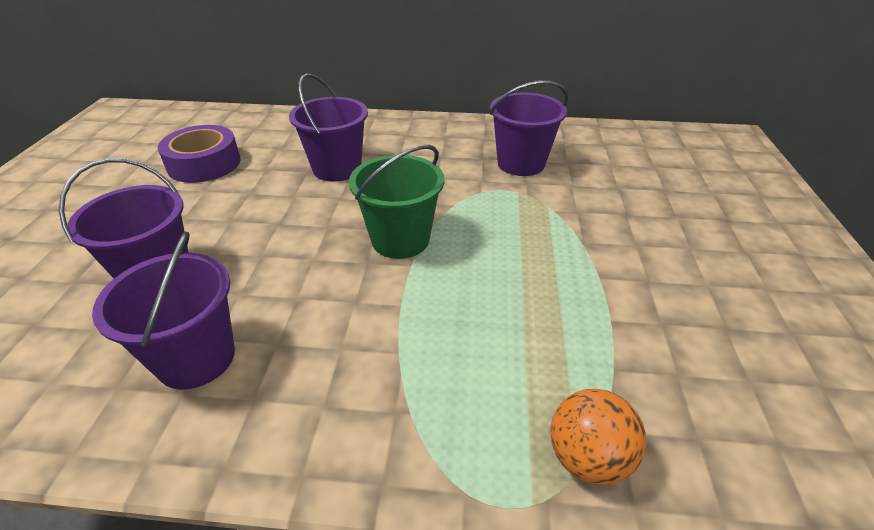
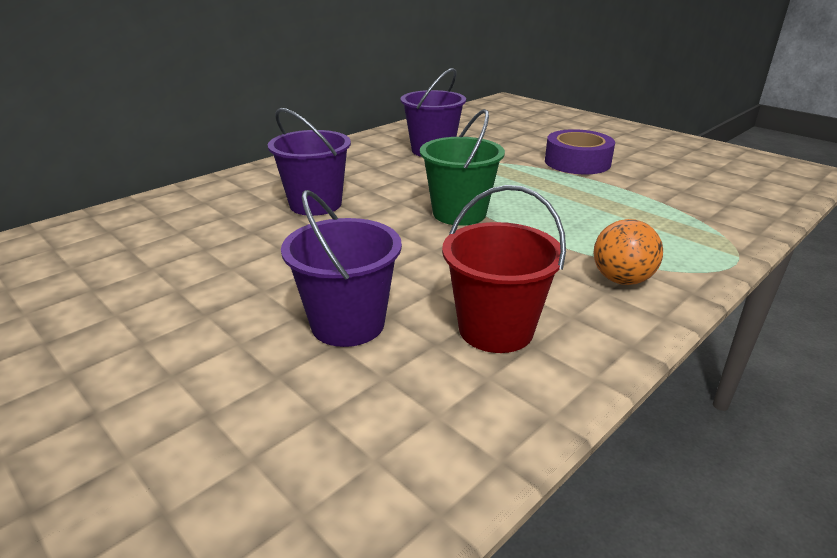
camera: 50 degrees left, 10 degrees down
(196, 358) = (496, 329): purple bucket -> red bucket
(204, 164) = (176, 256): purple tape -> purple tape (577, 162)
(587, 457) = (719, 231): orange ball -> orange ball (621, 280)

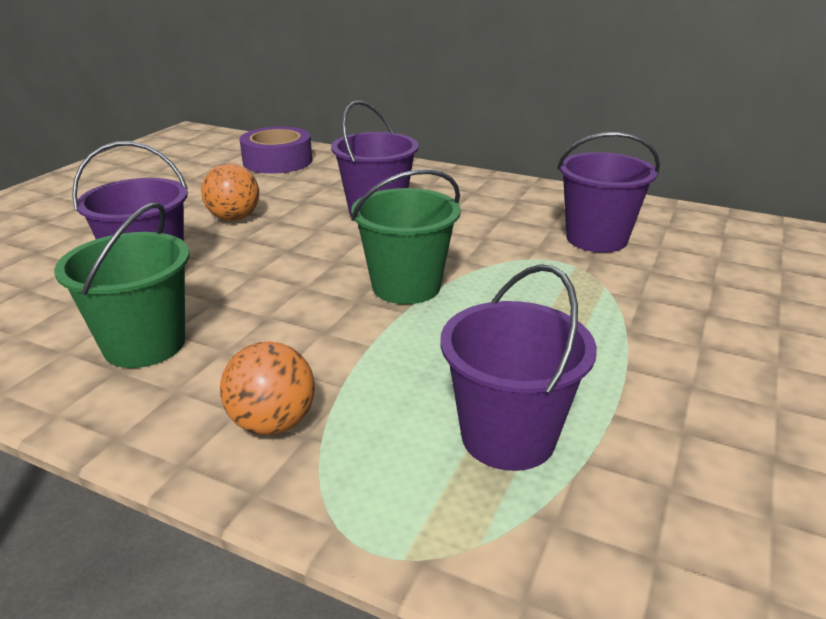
camera: 70 degrees right, 0 degrees up
(254, 269) = (234, 218): none -> orange ball
(496, 329) = (144, 345): red bucket -> green bucket
(577, 162) = (688, 355): purple tape -> purple tape (277, 161)
(642, 215) = (508, 436): none -> purple bucket

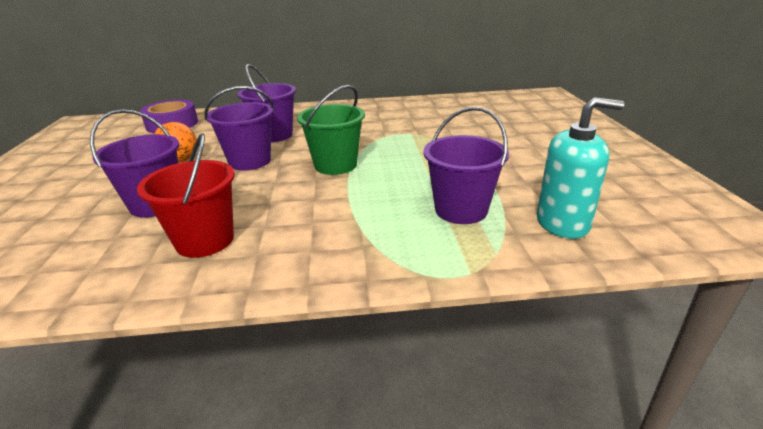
camera: 30 degrees left, 0 degrees up
(144, 345) = (205, 240): green bucket -> red bucket
(273, 423) = (338, 247): orange ball -> none
(596, 239) = (408, 119): purple bucket -> purple bucket (250, 161)
(662, 543) = (562, 223): none -> turquoise soap dispenser

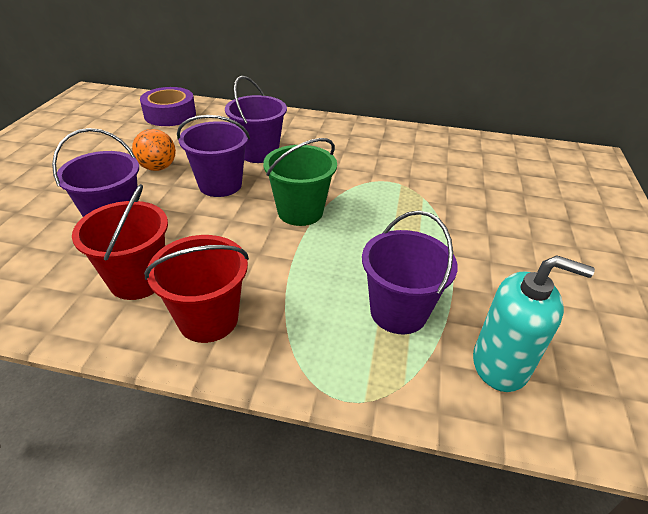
camera: 15 degrees right, 10 degrees up
(293, 252) = (208, 319): none -> red bucket

